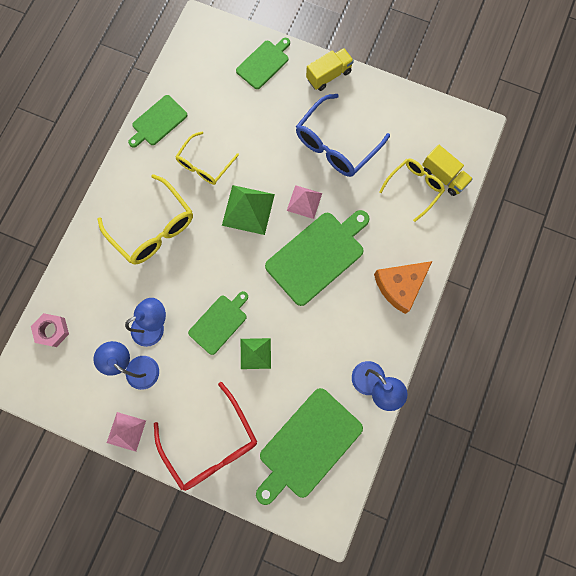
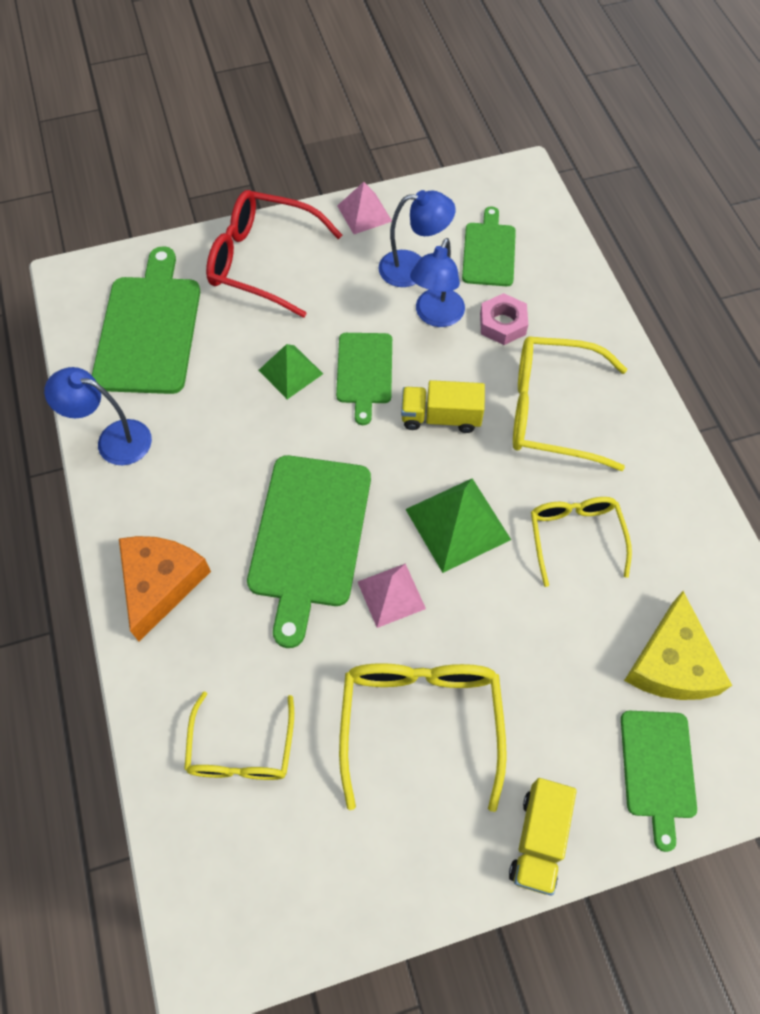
camera: 140 degrees right, 15 degrees down
(52, 330) = (540, 238): pink nut -> pink nut (502, 324)
(158, 122) = (698, 544): green cutting board -> green cutting board (489, 252)
(220, 90) = (671, 663): none -> yellow cheese
(336, 144) = (420, 722): blue glasses -> yellow glasses
(443, 176) = (206, 810): yellow truck -> yellow truck (441, 417)

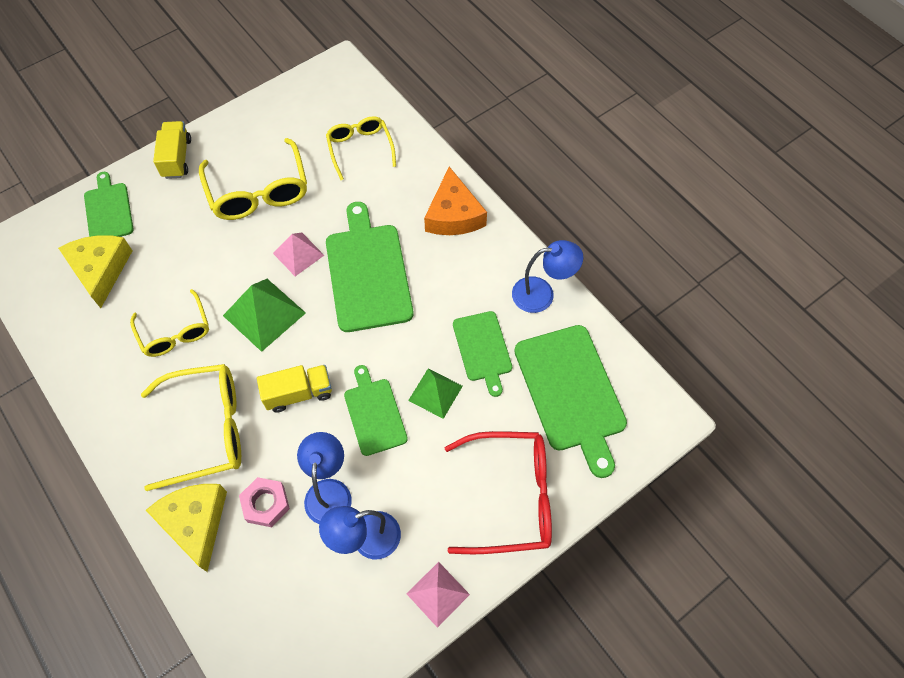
camera: 160 degrees right, 0 degrees up
(489, 252) = (297, 588): green cutting board -> green cutting board (483, 349)
(577, 329) = (195, 522): none -> yellow cheese

